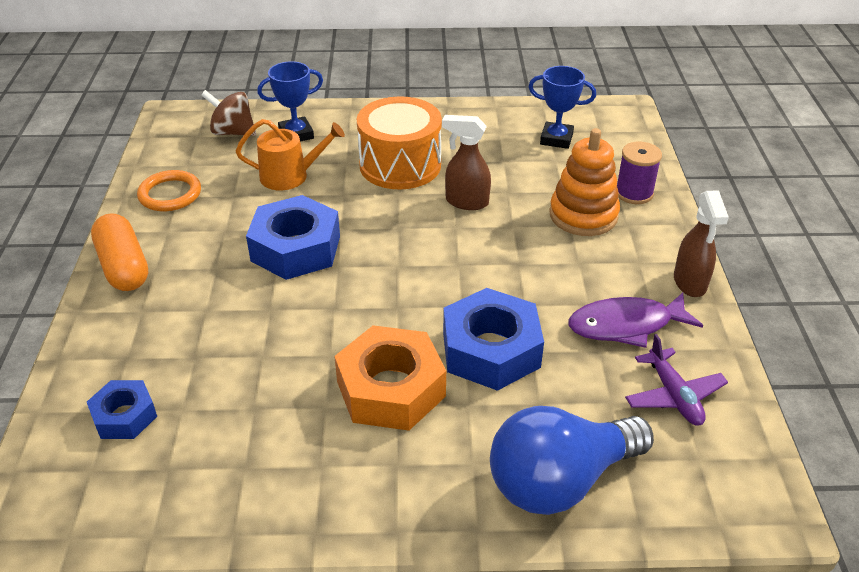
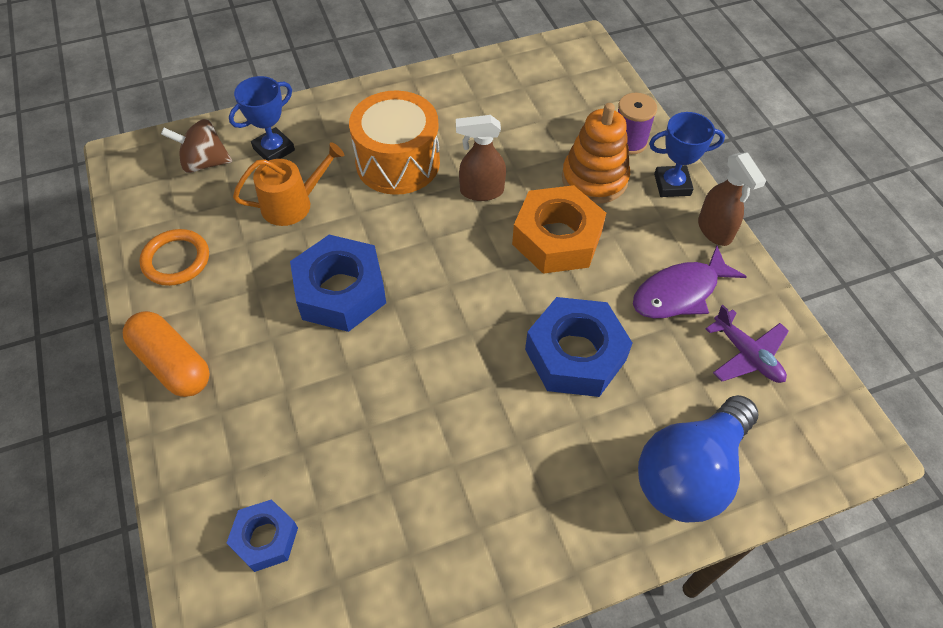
camera: 20 degrees left, 15 degrees up
(391, 389) = (505, 425): orange nut -> orange nut (557, 238)
(556, 139) = (533, 94): blue trophy -> blue trophy (672, 185)

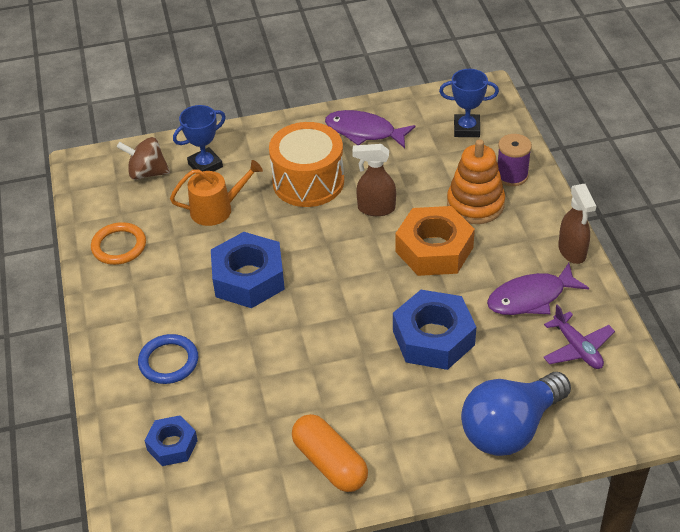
camera: 10 degrees right, 10 degrees down
(172, 364) = (111, 321): orange capsule -> orange capsule (330, 463)
(251, 415) = (168, 361): none -> blue ring
(454, 98) = (364, 132): none -> purple fish
(672, 185) = (543, 213): blue trophy -> blue trophy (466, 129)

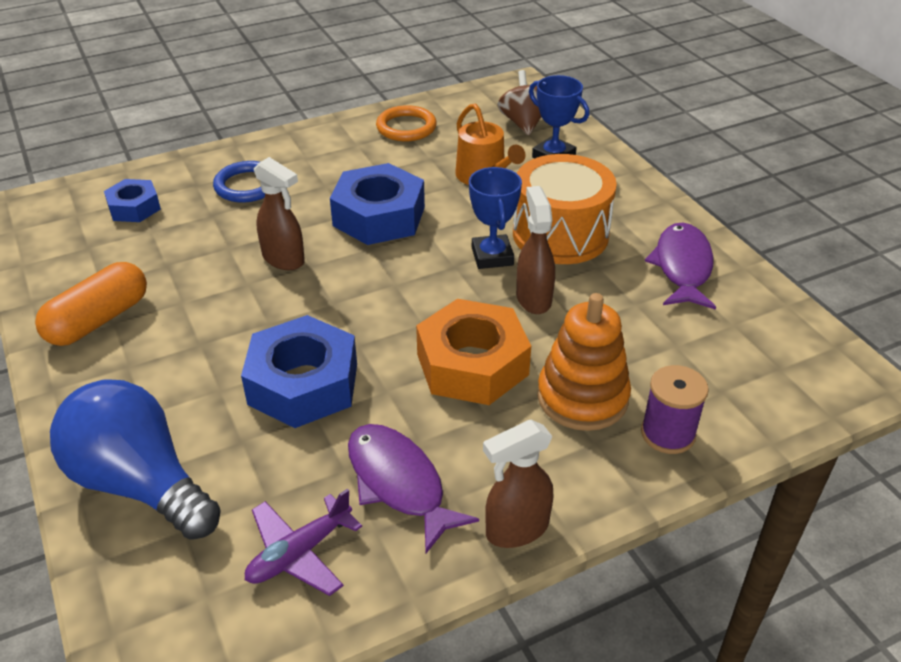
camera: 75 degrees right, 5 degrees down
(286, 341) = (284, 259): none -> brown spray bottle
(466, 129) = (750, 369): blue trophy -> blue trophy (492, 256)

